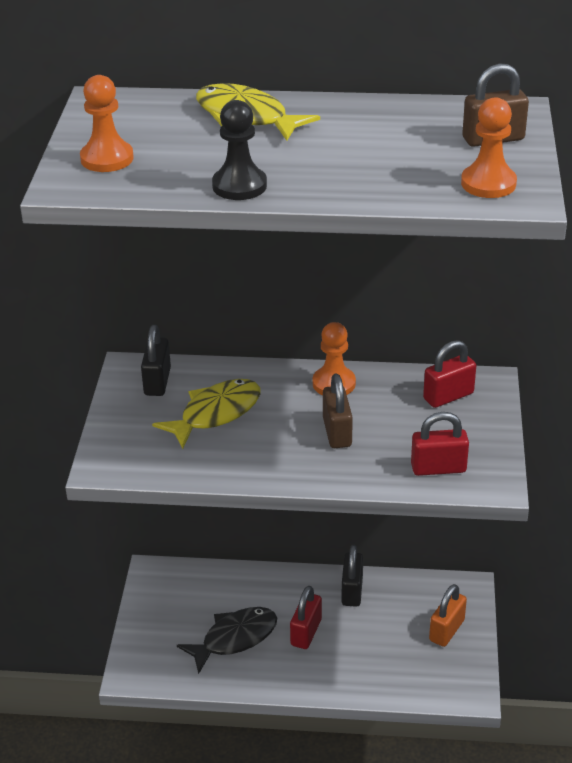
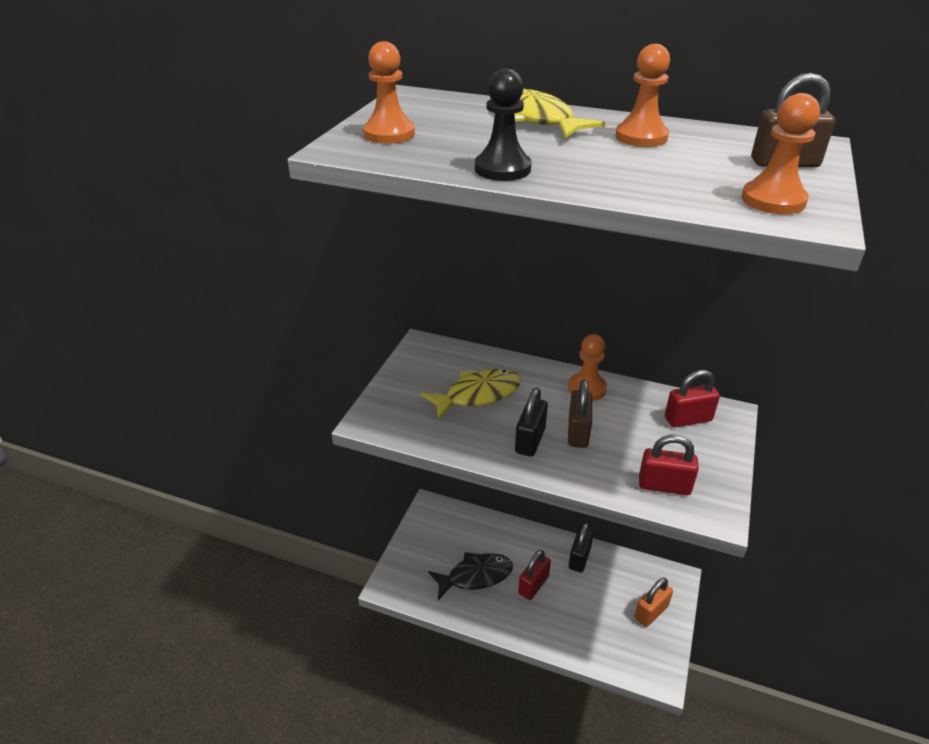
camera: 15 degrees right, 0 degrees up
(157, 381) = (440, 359): black padlock -> black padlock (530, 440)
(356, 125) = (641, 137): none -> orange pawn

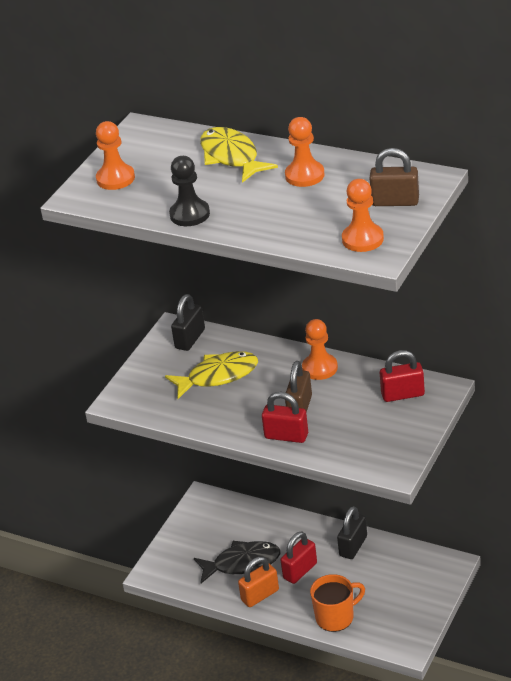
camera: 10 degrees right, 0 degrees up
(530, 440) = (256, 415): black padlock -> black padlock (190, 339)
(579, 640) = (336, 617): none -> orange mug
(651, 612) = (414, 594): orange padlock -> orange padlock (260, 595)
(664, 485) = (359, 450): red padlock -> red padlock (286, 436)

